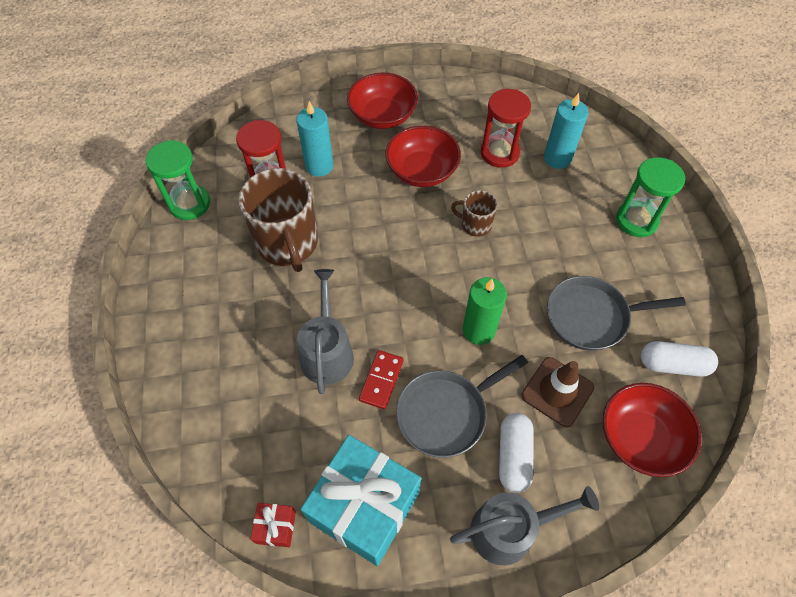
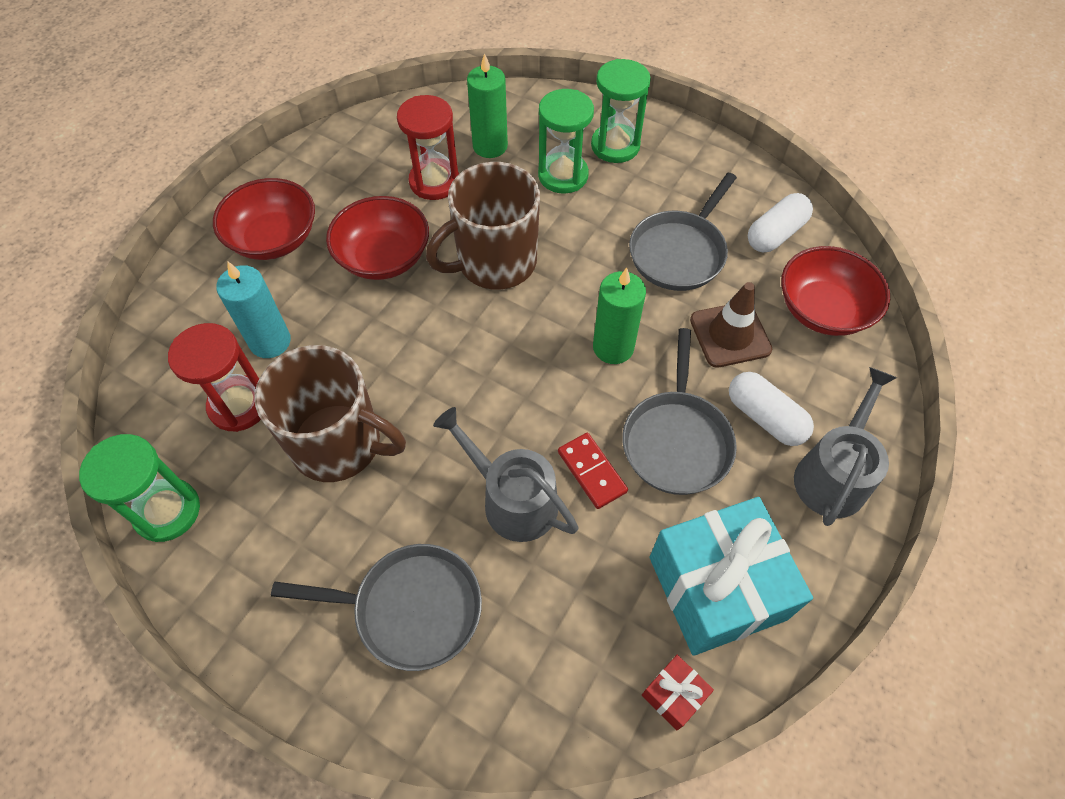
camera: 50 degrees left, 0 degrees up
(223, 350) = (411, 608): none -> grey pan
(475, 224) = (494, 262): brown mug -> brown mug, size x2.03
(557, 158) = (490, 146): turquoise candle -> green candle
(579, 210) = (563, 175): none -> green hourglass

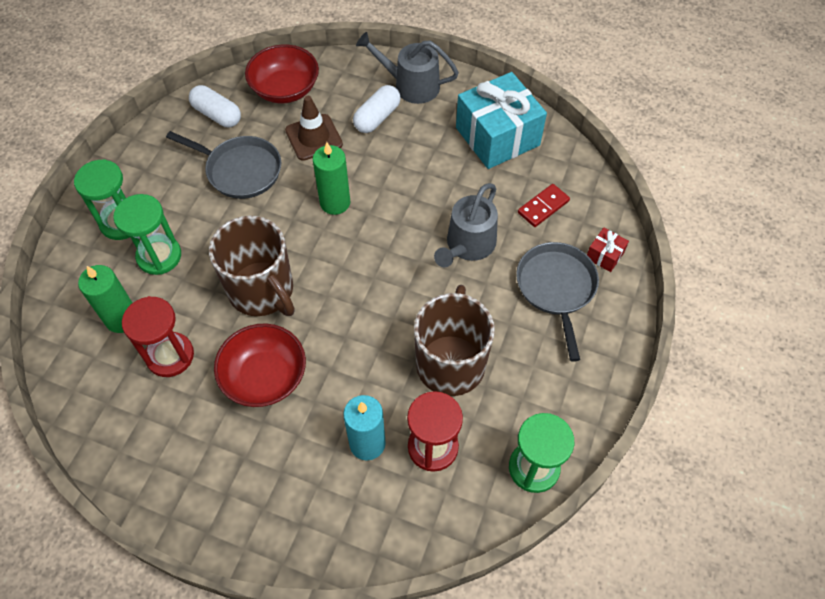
camera: 100 degrees left, 0 degrees up
(274, 238) = (250, 479): red bowl -> none
(591, 472) = (437, 204): red domino -> red domino (543, 207)
(674, 695) = (564, 152): red gift -> red gift (604, 255)
(676, 440) = (404, 161): grey pan -> none

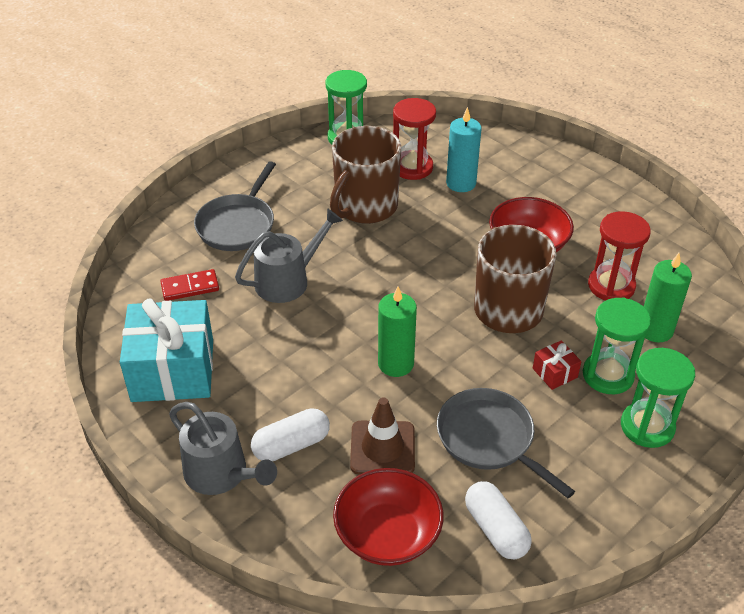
camera: 155 degrees left, 15 degrees down
(604, 255) = (174, 233): red gift -> red gift (554, 373)

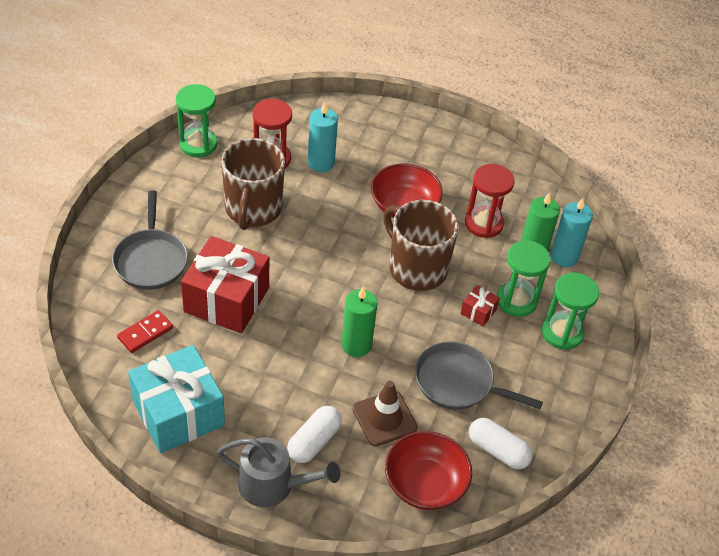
camera: 30 degrees left, 5 degrees up
(287, 280) = (226, 300): grey watering can -> red gift
(692, 346) = (564, 256): none -> turquoise candle

